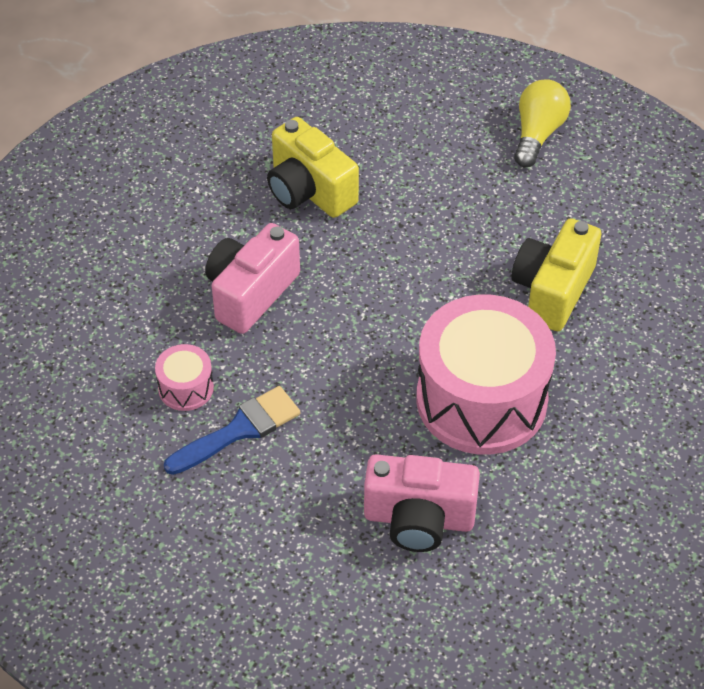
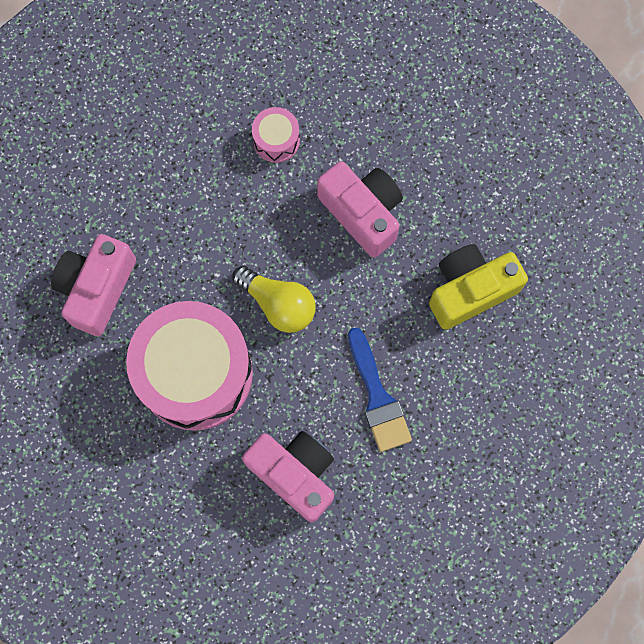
camera: 105 degrees right, 25 degrees up
(239, 430) = (222, 172): blue brush -> blue brush (377, 397)
(537, 134) = (492, 527): yellow light bulb -> yellow light bulb (278, 304)
(552, 290) = (295, 474): yellow camera -> pink camera

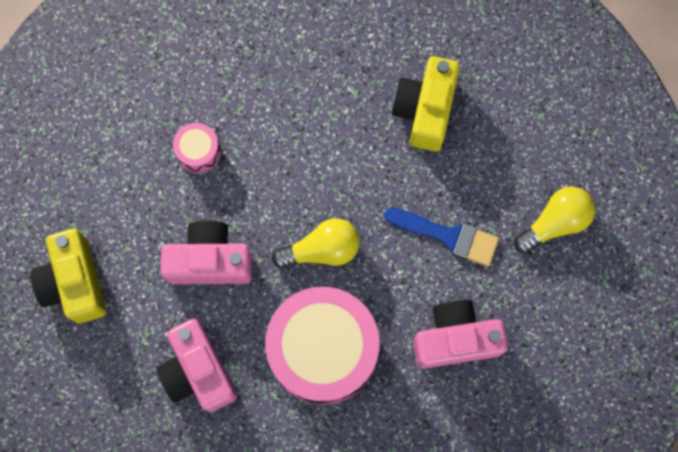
camera: 50 degrees left, 0 degrees up
(89, 135) = (74, 282): none -> yellow camera
(362, 212) = (305, 136): pink camera -> pink camera (210, 261)
(466, 477) = (554, 223): none -> yellow light bulb

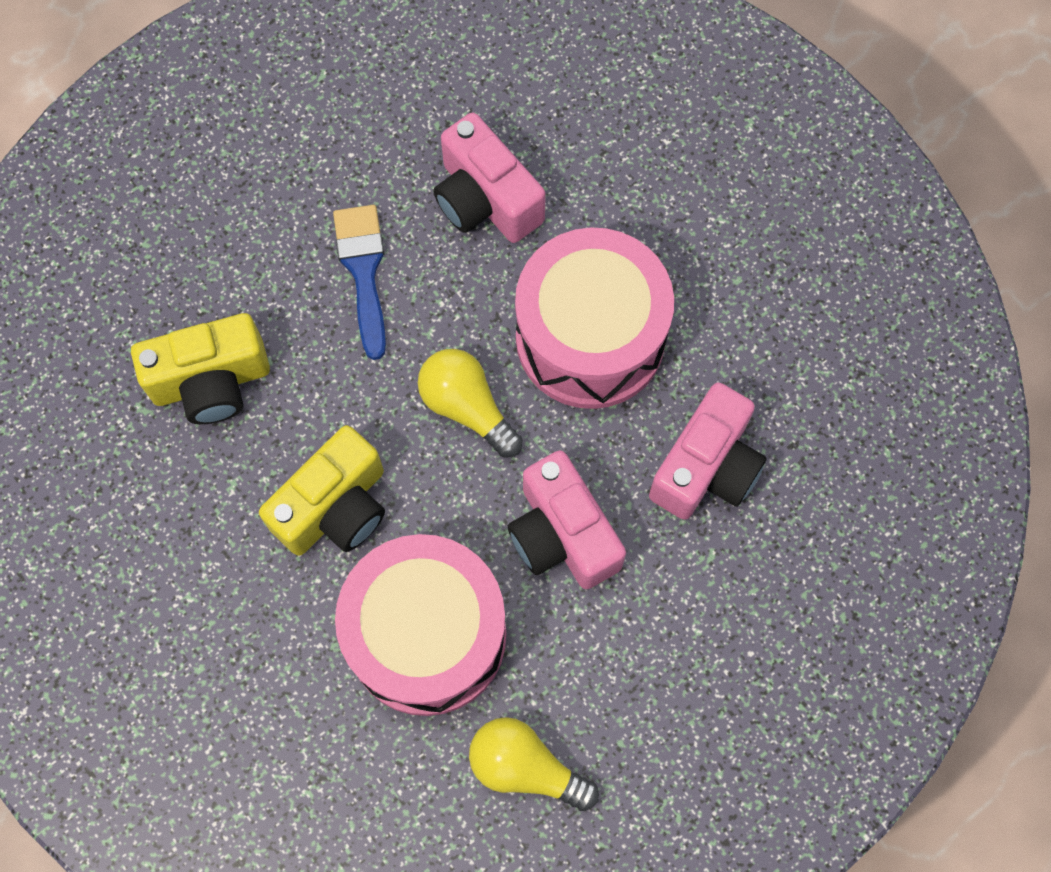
camera: 120 degrees left, 5 degrees down
(74, 282) = (694, 690): yellow camera -> yellow camera (335, 508)
(199, 152) = (427, 635): pink drum -> pink drum, size x2.36
(554, 223) = (278, 162): yellow light bulb -> yellow light bulb (526, 767)

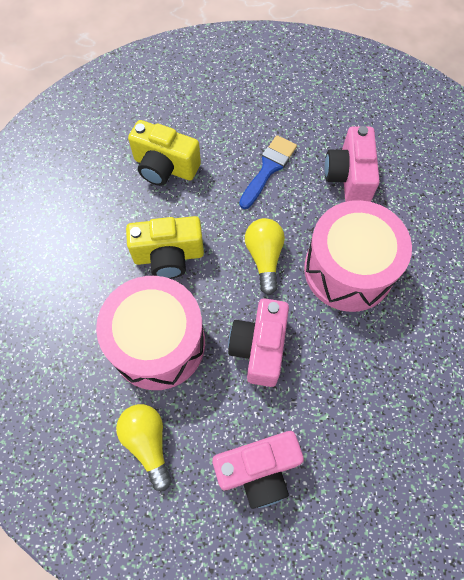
camera: 40 degrees right, 5 degrees down
(706, 467) = (357, 372): pink camera -> pink camera (258, 470)

